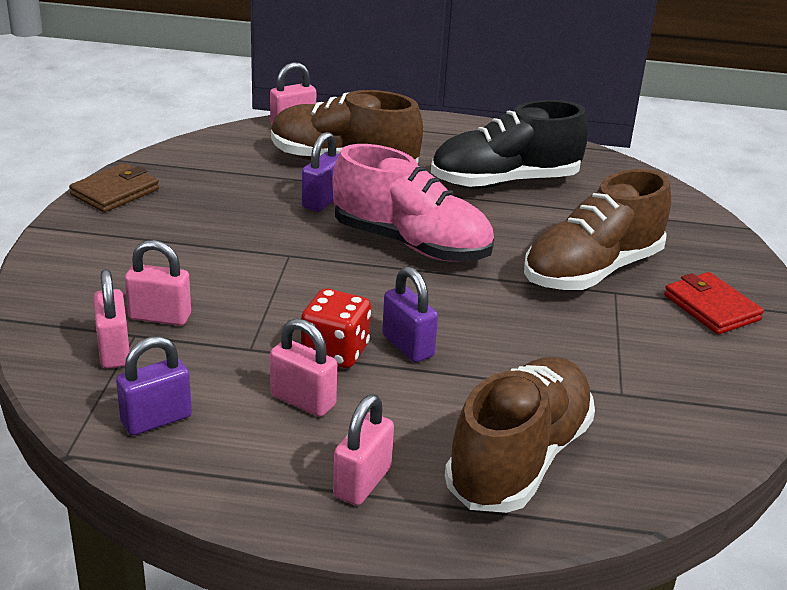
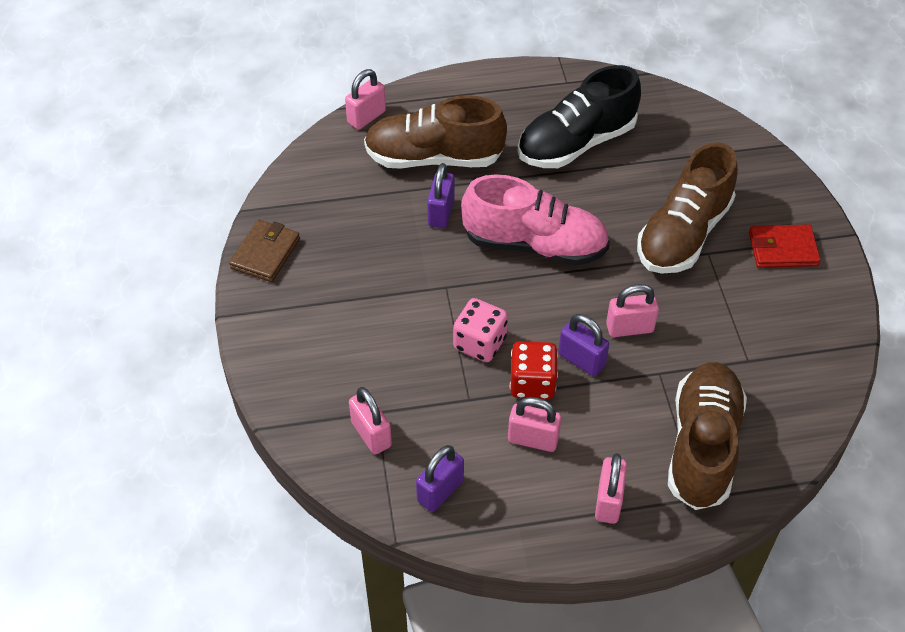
camera: 15 degrees left, 20 degrees up
(160, 317) = (385, 388): pink padlock -> pink padlock (629, 328)
(295, 306) = (480, 343): none -> pink dice
(711, 307) = (782, 249): red wallet -> red wallet turned 45 degrees counterclockwise

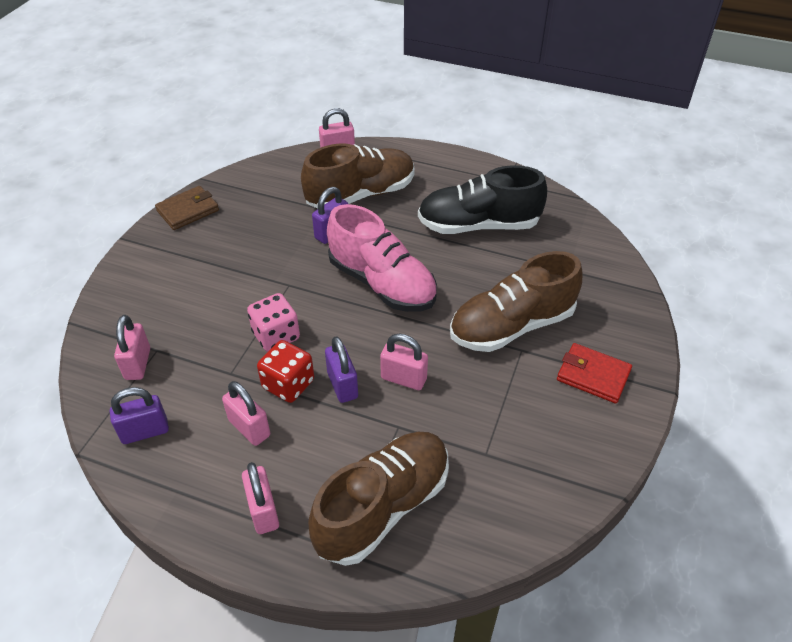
camera: 30 degrees right, 5 degrees down
(434, 158) = (361, 195): brown shoe -> brown shoe turned 120 degrees clockwise
(608, 501) = (263, 511): pink padlock -> pink padlock turned 60 degrees counterclockwise

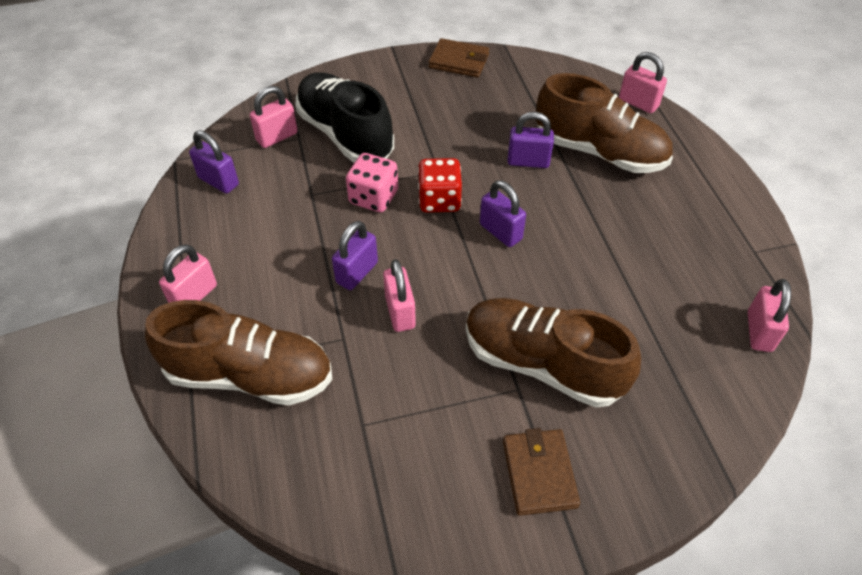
camera: 55 degrees right, 5 degrees up
(249, 428) = (266, 239): pink padlock -> pink padlock (759, 331)
(288, 384) = (329, 236): red dice -> red dice (439, 200)
(382, 283) = (500, 232): pink shoe -> purple padlock
(478, 225) = (657, 262): black shoe -> black shoe (345, 134)
(593, 375) = (539, 473): red wallet -> brown wallet

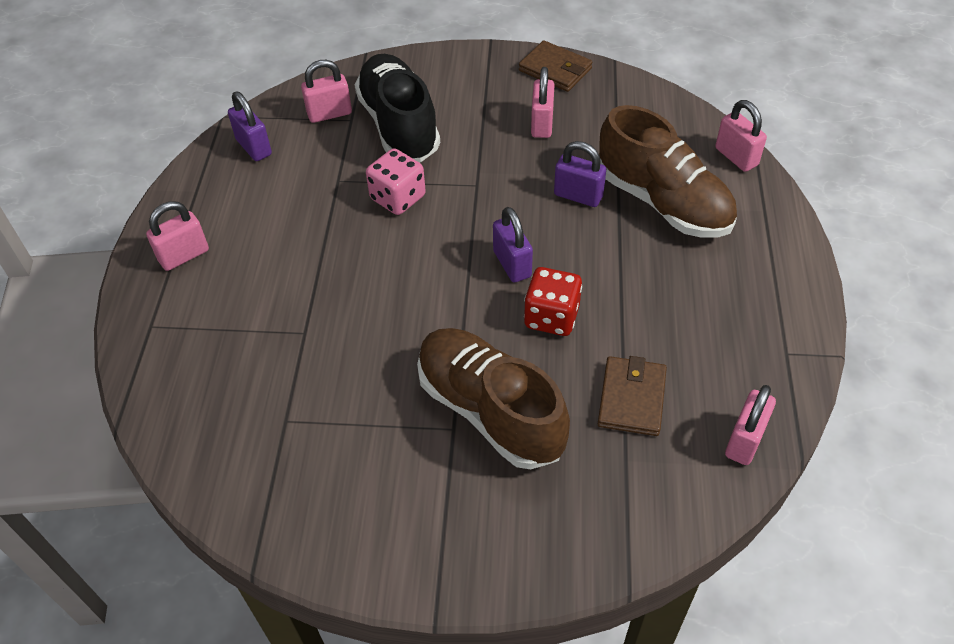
camera: 20 degrees right, 0 degrees up
(250, 375) = (202, 344): brown shoe -> none
(357, 272) = (346, 271): purple padlock -> none
(400, 312) = (371, 321): pink padlock -> pink padlock (542, 124)
(439, 200) = (464, 216): red dice -> red dice (551, 317)
(539, 473) = (434, 517): brown wallet -> brown wallet (631, 398)

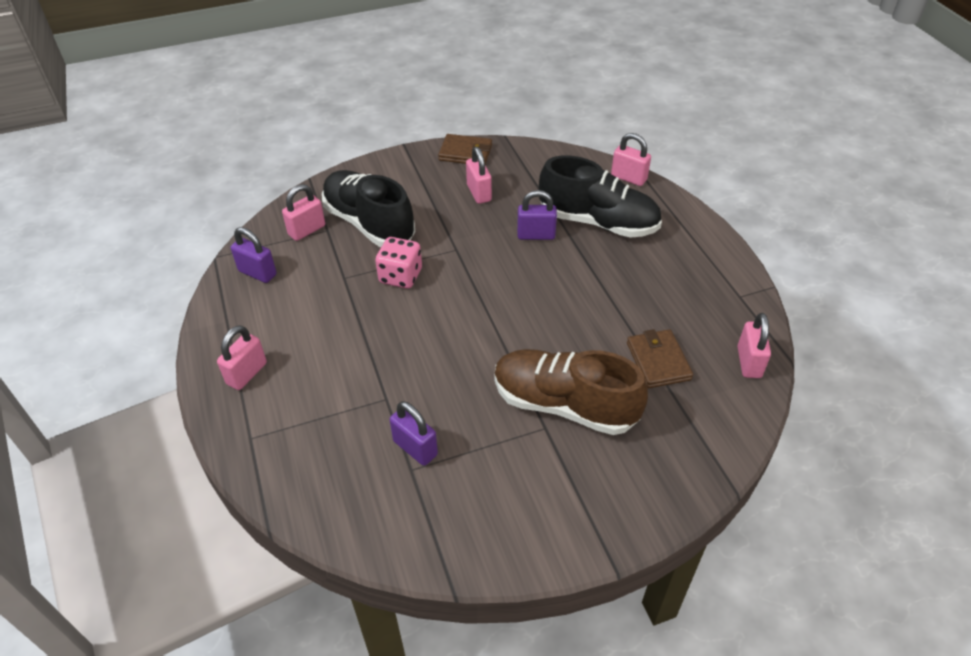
camera: 25 degrees left, 5 degrees down
(512, 264) = (517, 297): purple padlock -> purple padlock (415, 448)
(551, 317) = (568, 324): red dice -> none
(663, 202) = (598, 222): brown shoe -> black shoe

